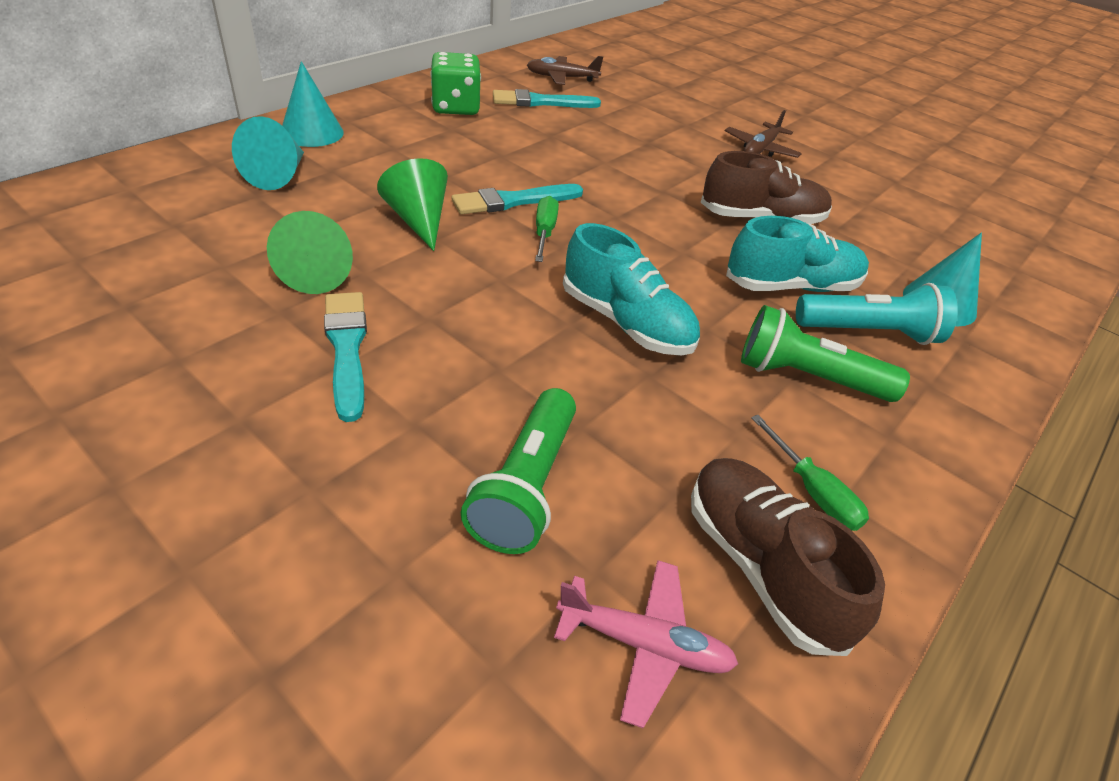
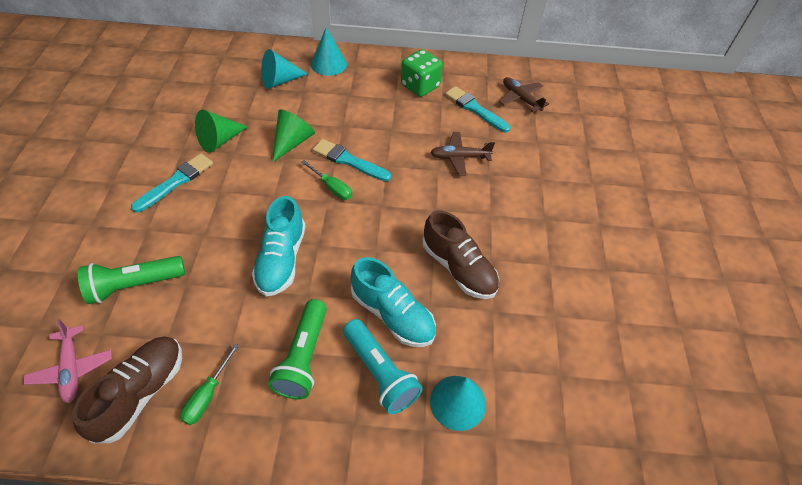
camera: 55 degrees right, 10 degrees up
(544, 232) = (332, 187): green screwdriver -> green screwdriver turned 75 degrees clockwise
(760, 149) = (557, 228): brown plane -> brown plane (459, 157)
(807, 377) = (303, 357): green flashlight -> green flashlight turned 150 degrees counterclockwise

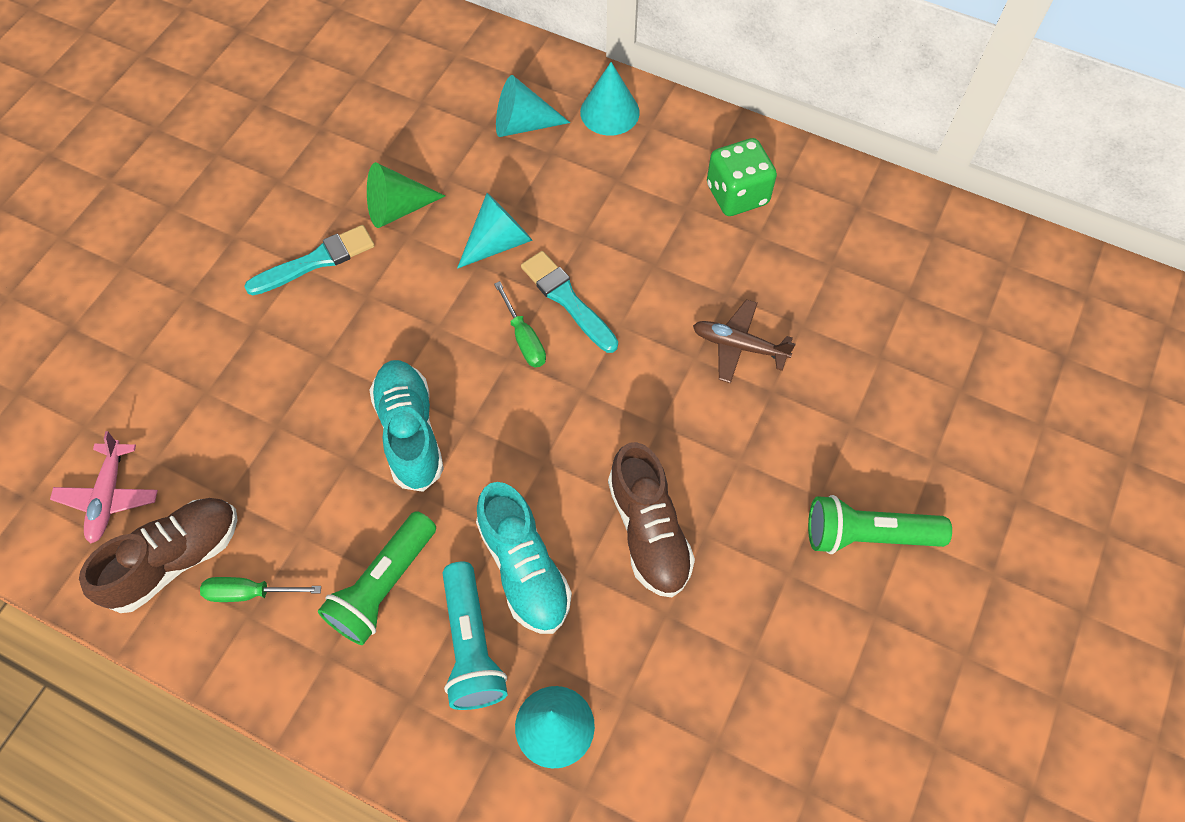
camera: 25 degrees right, 10 degrees up
(134, 285) = (213, 406): green flashlight -> green flashlight (867, 535)
(207, 395) = (249, 593): green screwdriver -> green screwdriver turned 45 degrees clockwise
(281, 259) = (410, 432): turquoise shoe -> turquoise shoe turned 135 degrees clockwise
(292, 142) = (498, 242): green cone -> turquoise cone
(475, 109) = (807, 263): turquoise brush -> none
(520, 98) = (895, 265): brown plane -> none

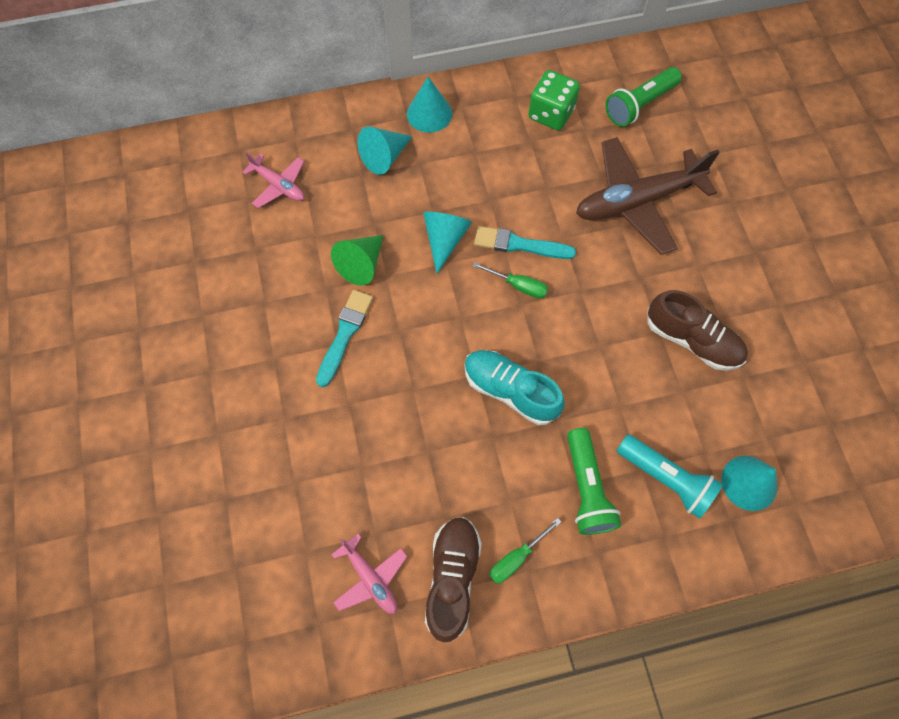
camera: 40 degrees left, 5 degrees up
(398, 85) = (279, 186): none -> pink plane
(524, 568) = (650, 414): turquoise shoe -> none
(738, 346) = (636, 201): brown plane -> brown plane, size x1.98
(867, 535) = (795, 255): green flashlight -> green flashlight (639, 105)

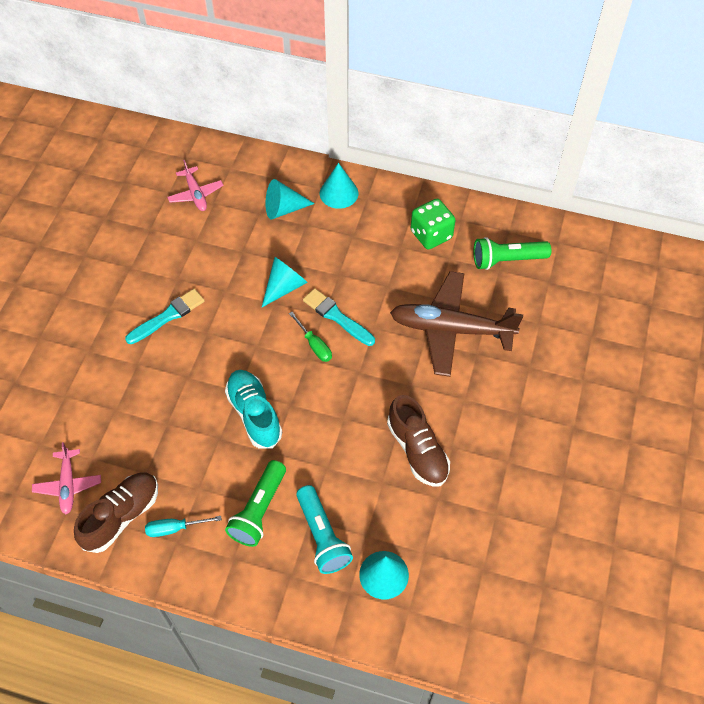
camera: 30 degrees right, 10 degrees down
(362, 264) = (214, 275): green cone -> none
(516, 558) = (174, 528): green screwdriver -> turquoise screwdriver

